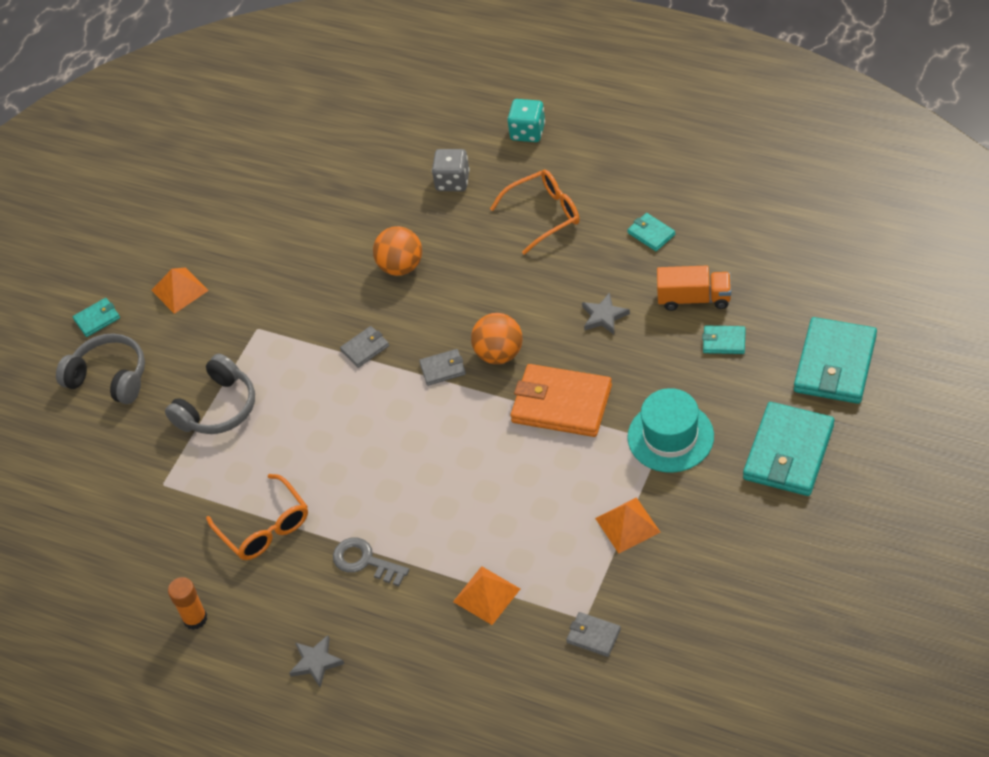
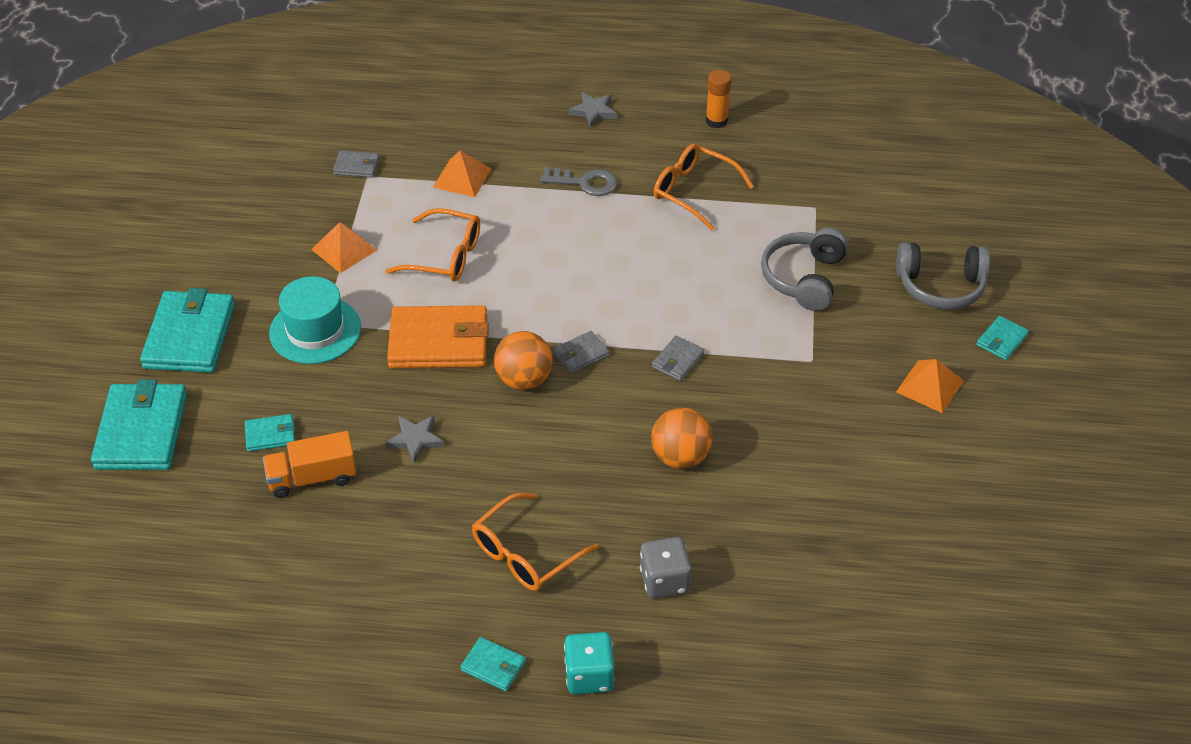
camera: 155 degrees right, 5 degrees down
(531, 497) = (445, 256): none -> orange glasses
(651, 234) = (380, 551): turquoise wallet -> turquoise wallet (493, 666)

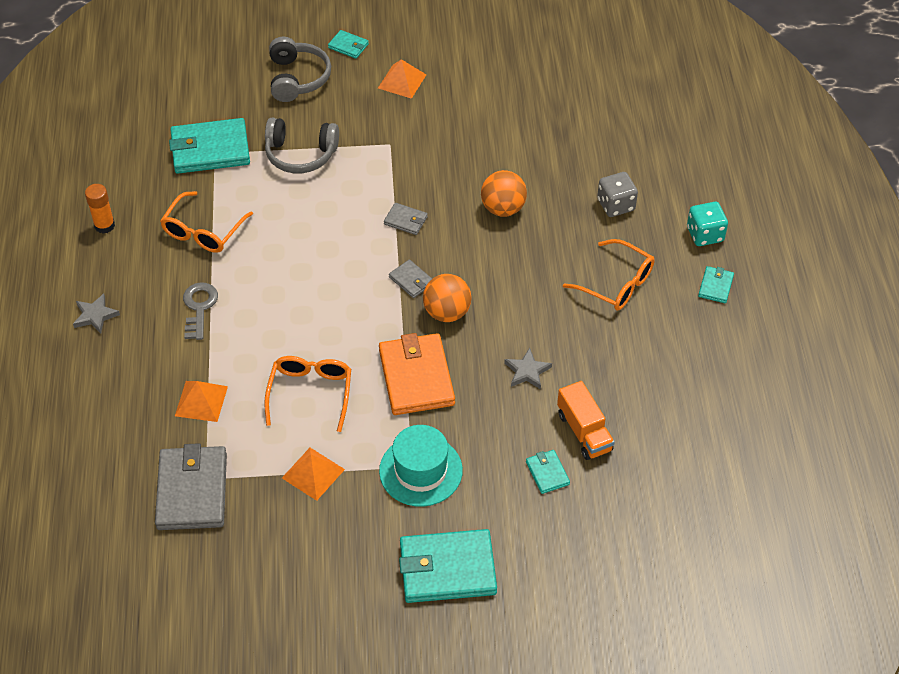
camera: 100 degrees left, 5 degrees up
(141, 431) = (567, 572): turquoise wallet -> turquoise wallet (210, 150)
(357, 166) = (192, 491): grey wallet -> grey wallet, size x2.12

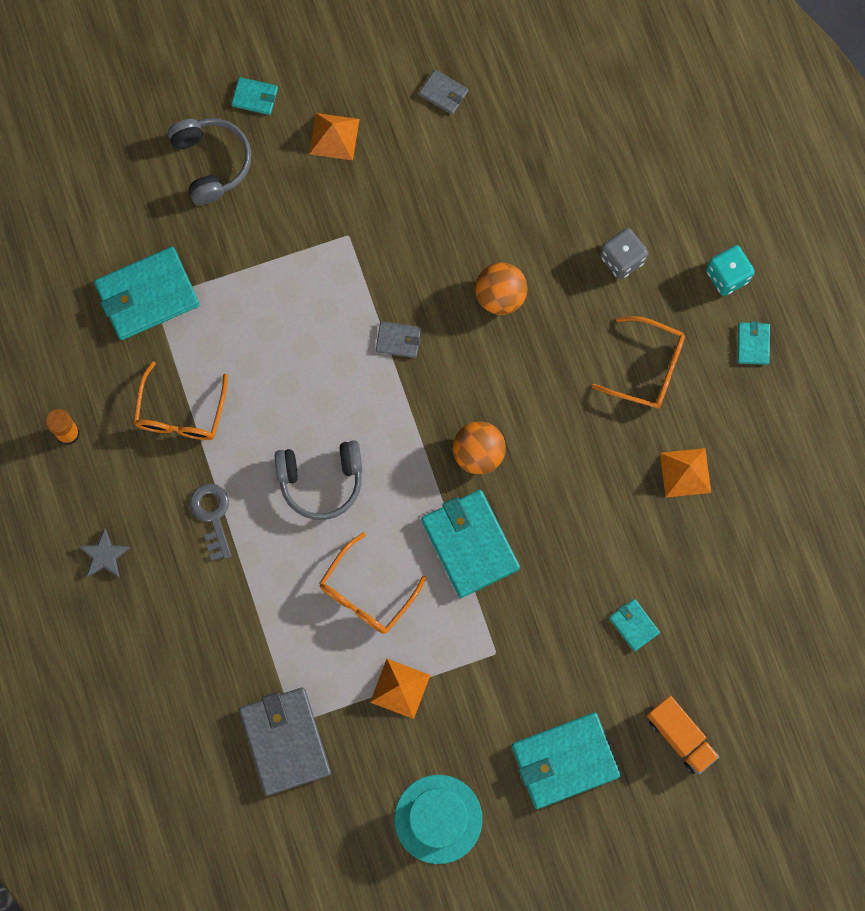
camera: 15 degrees left, 25 degrees up
(201, 401) = (256, 633): orange pyramid -> orange pyramid (685, 472)
(300, 154) = (252, 275): grey headphones -> grey headphones (321, 480)
(310, 393) = (366, 593): orange glasses -> orange glasses turned 135 degrees counterclockwise
(411, 280) = (428, 420): grey wallet -> grey wallet (443, 93)
(416, 377) = (470, 544): orange wallet -> turquoise wallet
(420, 471) = (507, 656): turquoise hat -> turquoise hat (438, 819)
(527, 371) = (582, 506): grey star -> none
(584, 432) = (658, 566): orange truck -> orange truck (680, 737)

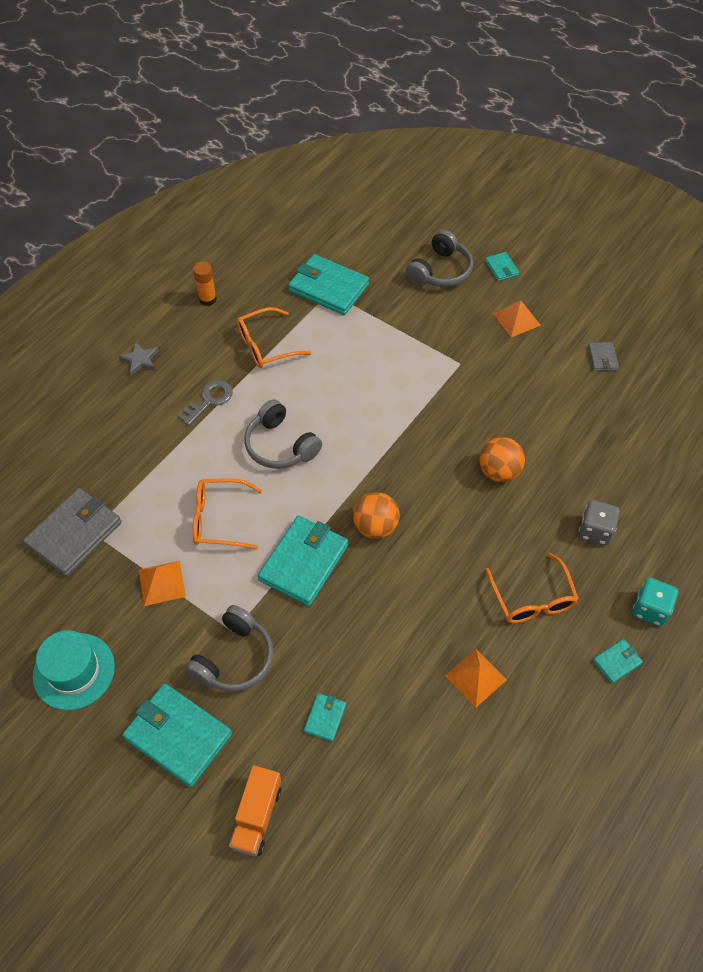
camera: 55 degrees right, 20 degrees down
(398, 340) = (415, 431): grey wallet -> none
(524, 668) = (234, 658): none -> grey headphones

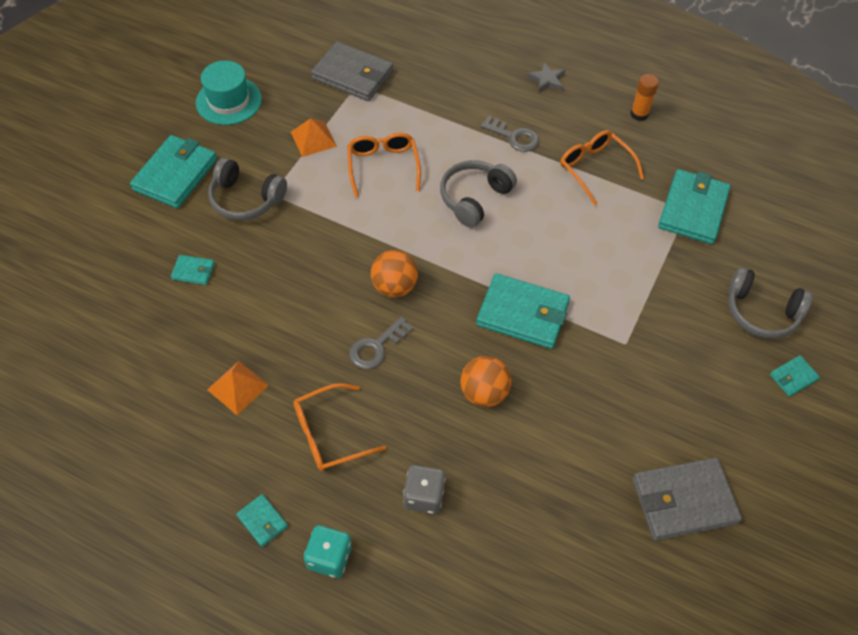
camera: 80 degrees right, 0 degrees up
(257, 816) = (107, 236): orange truck -> none
(304, 562) = (346, 235): turquoise wallet -> turquoise wallet (523, 314)
(442, 550) = (376, 347): none -> grey key
(516, 319) = (714, 398): orange pyramid -> none
(602, 358) = (683, 501): grey wallet -> grey wallet, size x2.12

